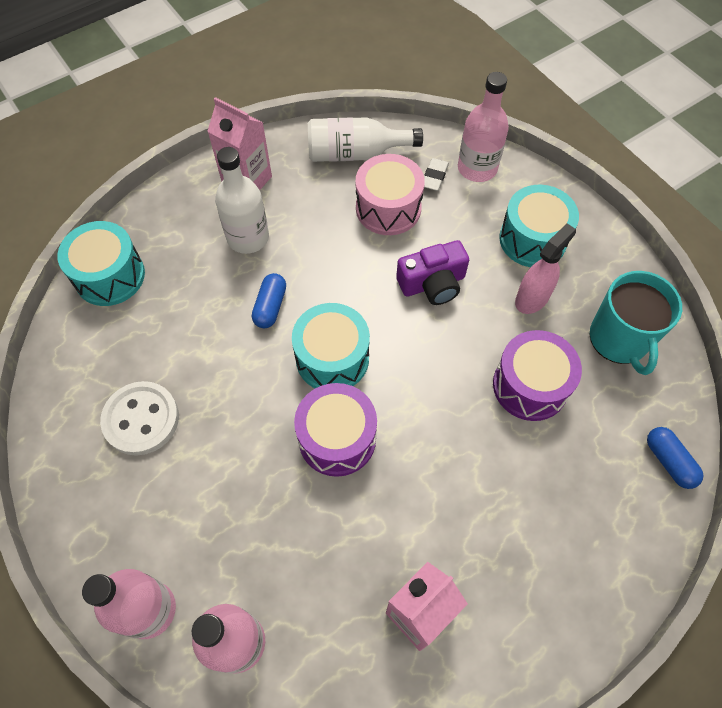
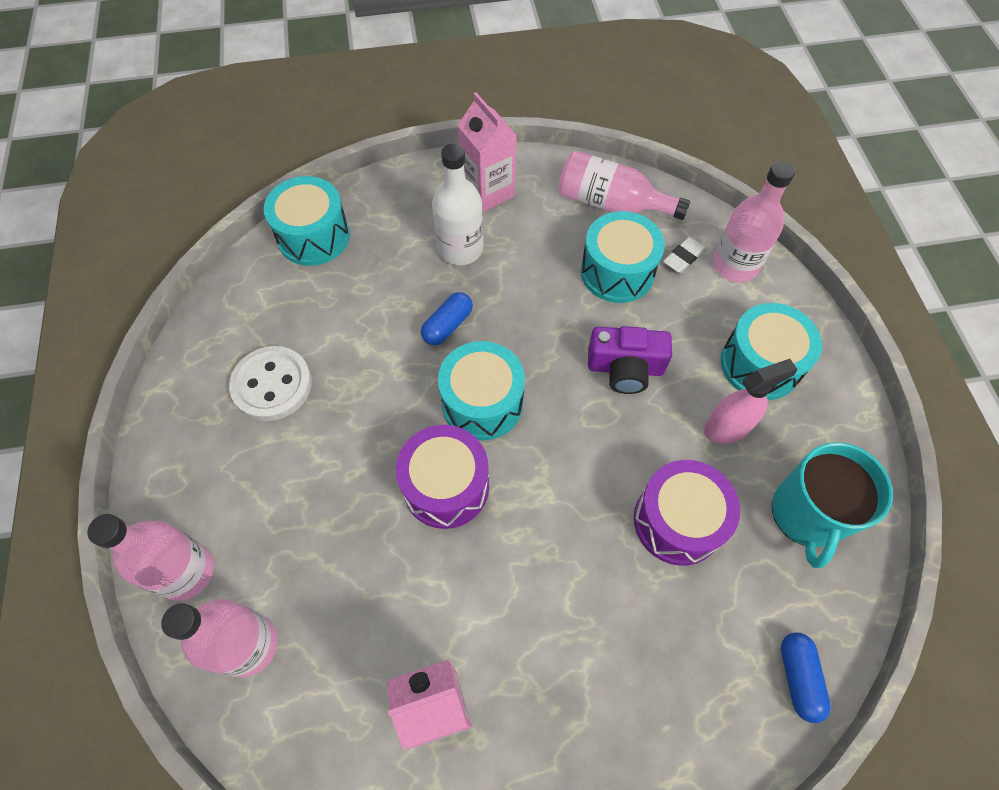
camera: 25 degrees right, 0 degrees up
(356, 153) = (611, 203): white bottle -> pink bottle
(388, 208) = (617, 272): pink drum -> turquoise drum

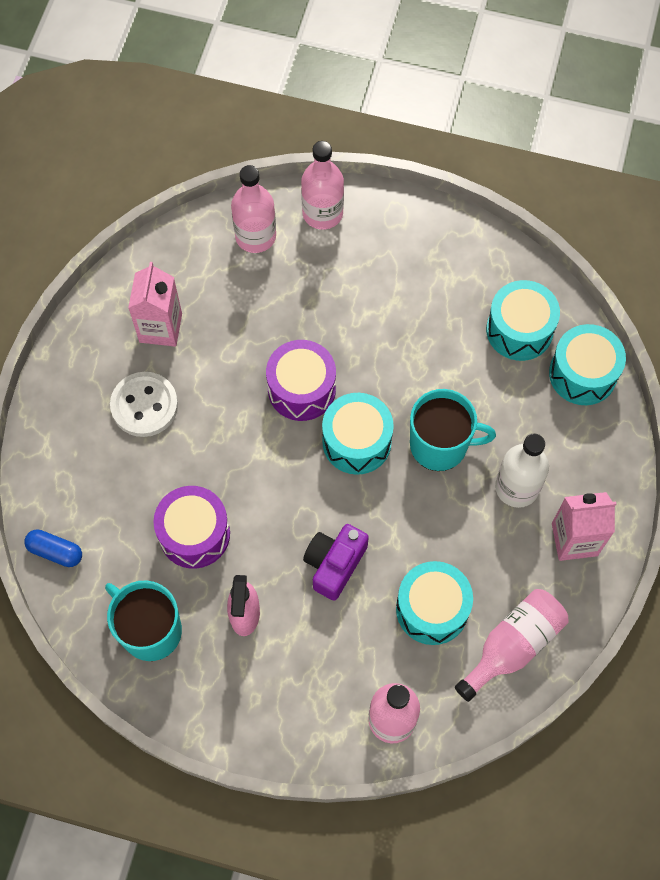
camera: 115 degrees right, 5 degrees up
(272, 385) = (444, 301): white button -> white button (144, 405)
(447, 325) = (440, 445): blue capsule -> turquoise mug
(683, 257) = (421, 677): white eraser -> none
(760, 364) = (285, 677): turquoise drum -> turquoise drum (519, 330)

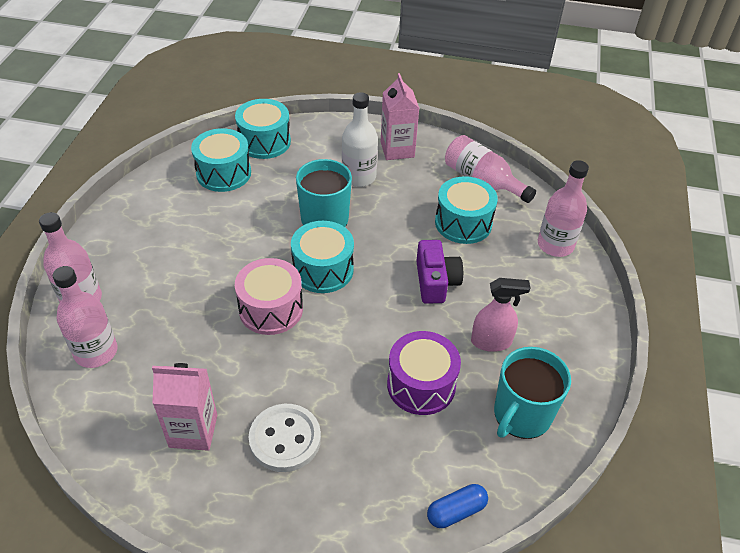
camera: 95 degrees left, 20 degrees down
(55, 551) = (456, 511): blue capsule -> blue capsule turned 45 degrees clockwise
(301, 389) = (271, 309): purple drum -> pink drum
(334, 564) = (435, 282): purple camera -> purple camera turned 120 degrees counterclockwise

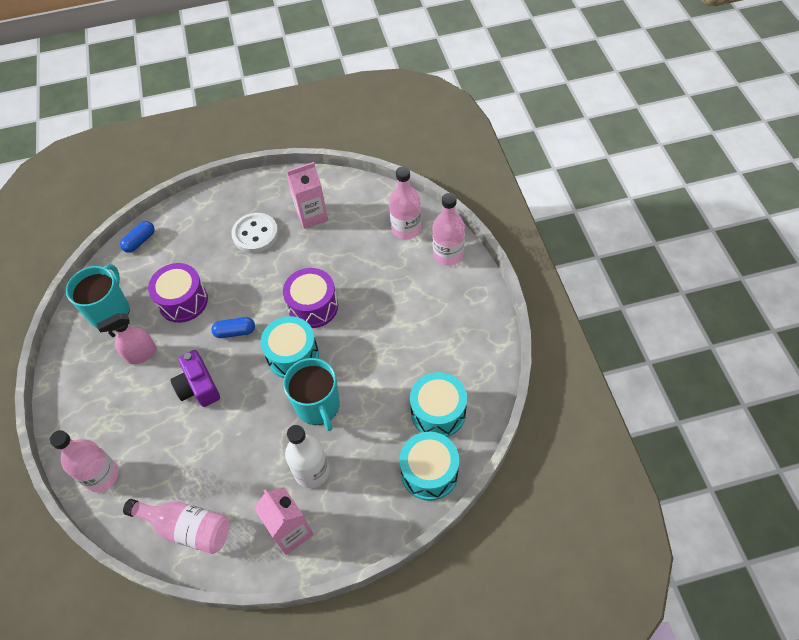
camera: 160 degrees right, 10 degrees up
(271, 309) = (313, 306): pink drum -> purple drum
(372, 320) = (235, 332): none -> blue capsule
(463, 223) = (192, 461): turquoise drum -> none

